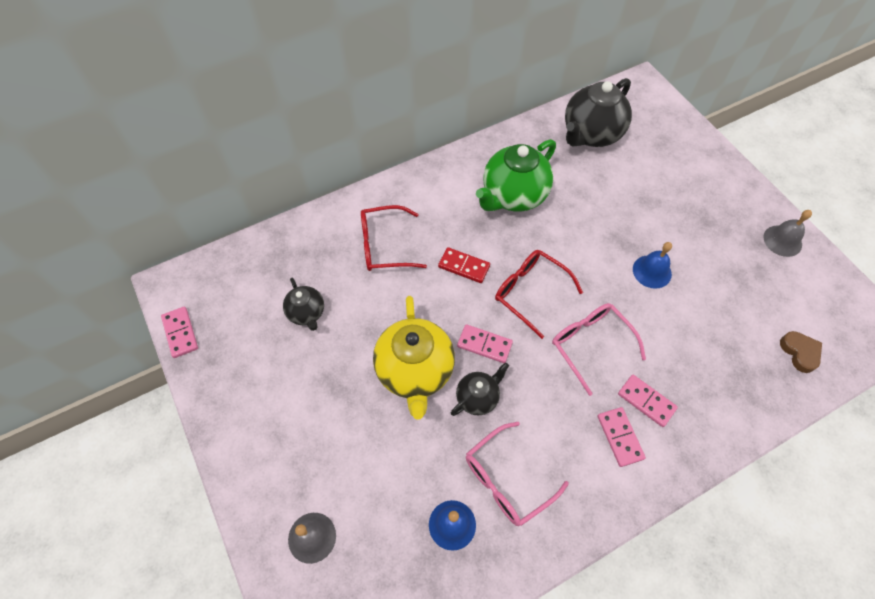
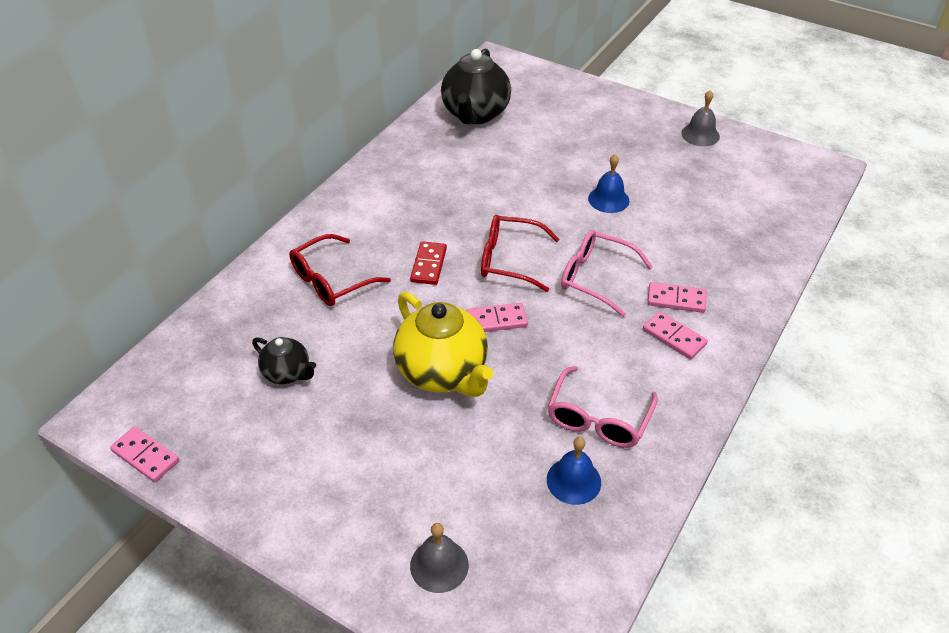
camera: 30 degrees left, 15 degrees down
(464, 266) = (428, 265): red domino -> red domino turned 75 degrees counterclockwise
(478, 397) = (522, 366): black teapot -> none
(513, 196) = (436, 189): green teapot -> none
(799, 352) = (772, 209): brown heart -> none

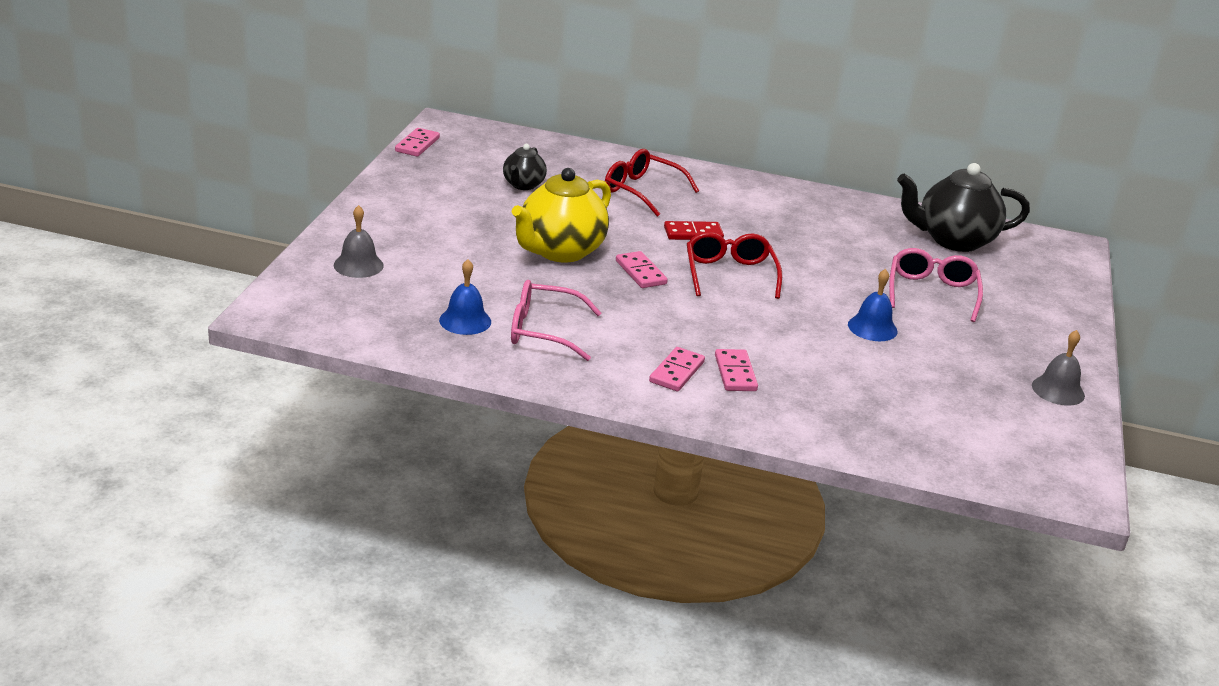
camera: 70 degrees right, 15 degrees down
(596, 278) = (736, 324): pink glasses -> pink glasses (932, 293)

